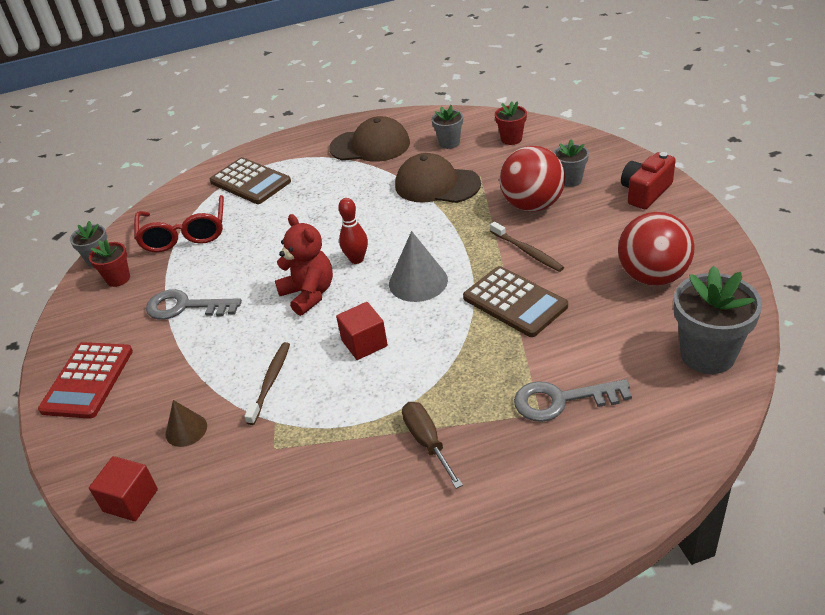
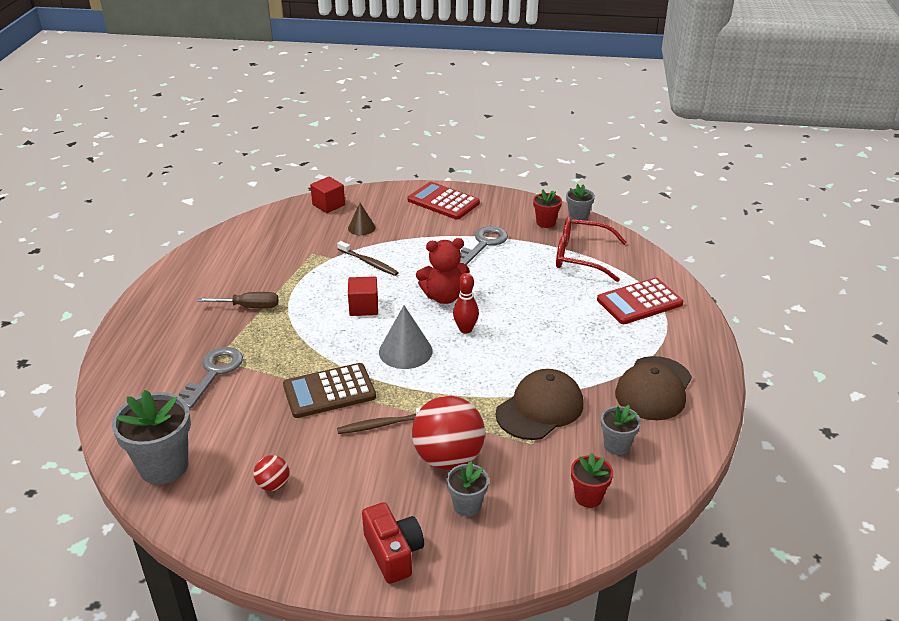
camera: 110 degrees right, 5 degrees down
(250, 182) = (639, 302): brown calculator -> red calculator
(652, 276) = (273, 485): red ball -> red ball, size x0.47

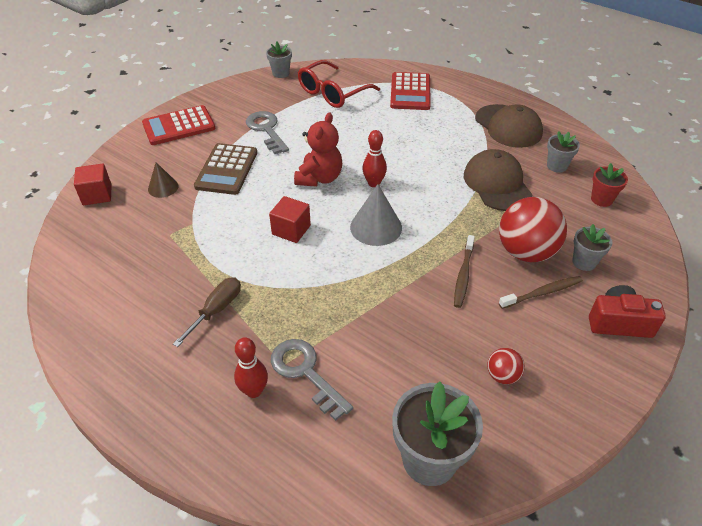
camera: 60 degrees left, 10 degrees up
(183, 355) = (254, 391): none -> red bowling pin
(329, 391) = (396, 294): brown calculator -> brown calculator (226, 169)
(368, 262) = (225, 203): brown toothbrush -> brown toothbrush (542, 293)
(545, 223) = (271, 90): red flower pot -> none

